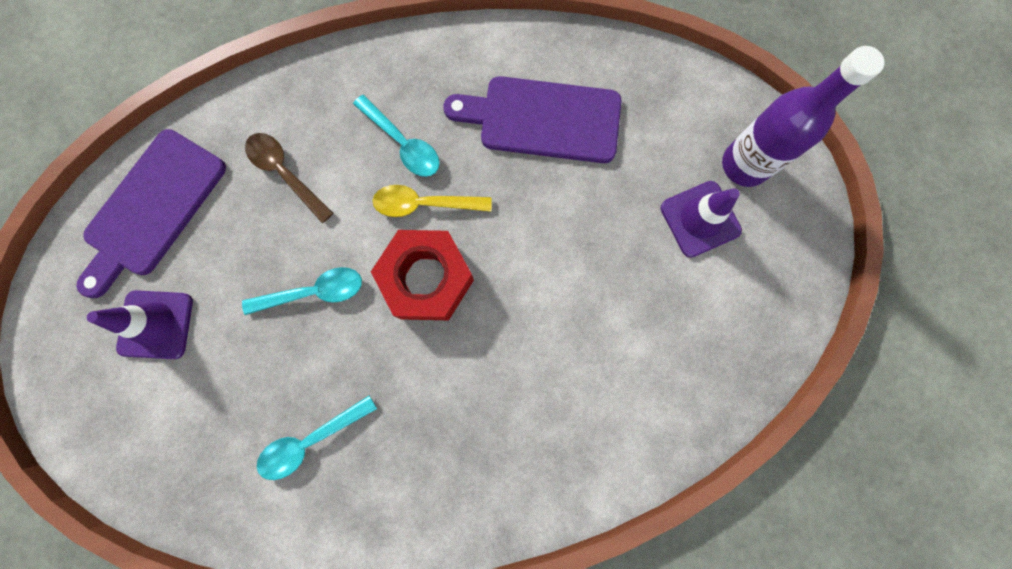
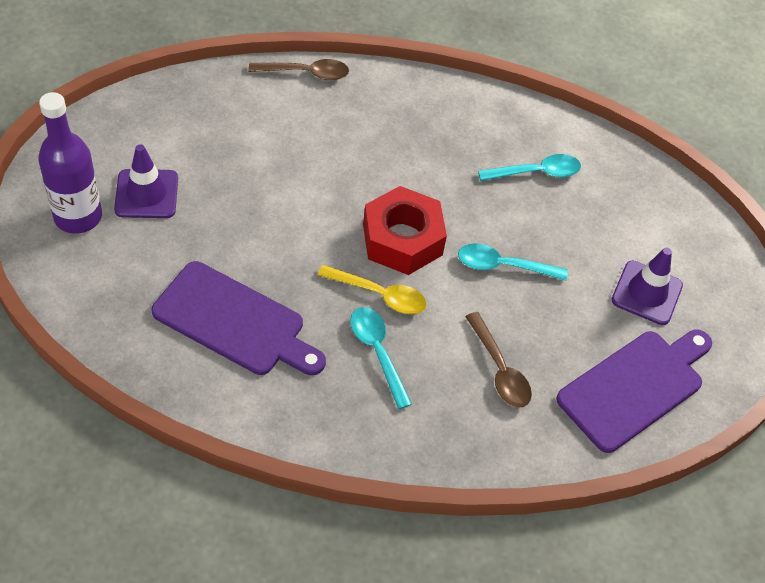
camera: 165 degrees left, 25 degrees down
(630, 471) = (306, 73): none -> brown spoon

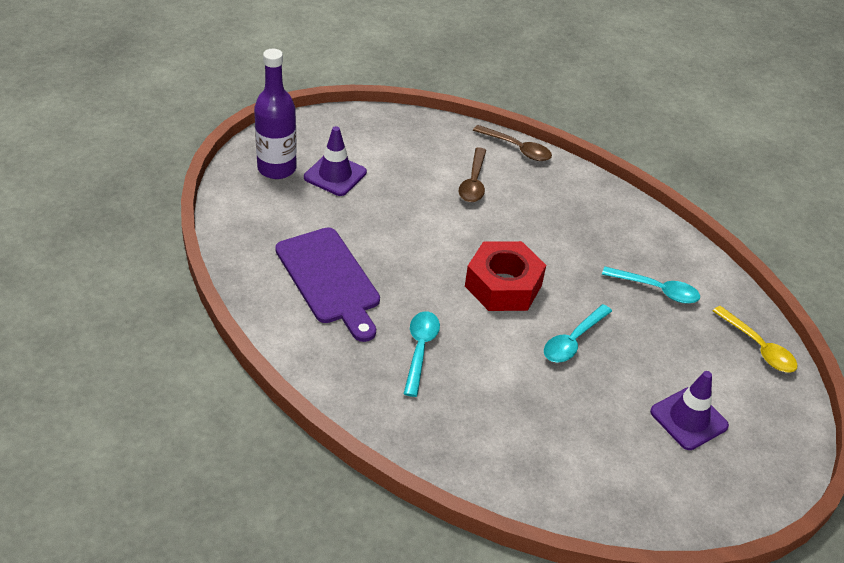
camera: 35 degrees right, 10 degrees down
(379, 295) = (454, 313): yellow spoon -> yellow spoon (758, 347)
(499, 369) = (510, 409): brown spoon -> brown spoon (473, 182)
(503, 266) = (573, 340): turquoise spoon -> turquoise spoon turned 90 degrees counterclockwise
(635, 387) = (621, 481): purple cutting board -> none

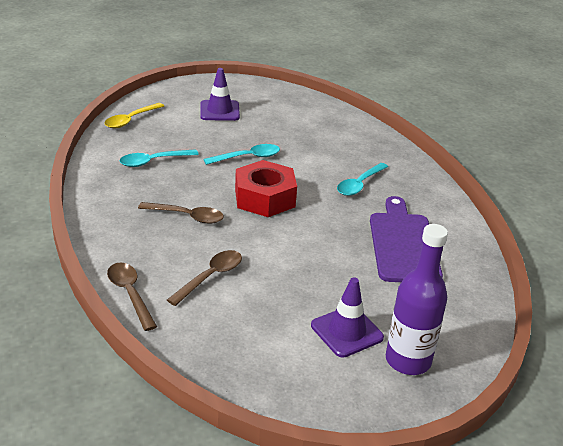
camera: 150 degrees left, 10 degrees down
(551, 233) = (187, 216): none -> brown spoon
(656, 290) = (153, 161): turquoise spoon -> turquoise spoon turned 75 degrees counterclockwise
(758, 347) = (131, 120): yellow spoon -> yellow spoon turned 135 degrees counterclockwise

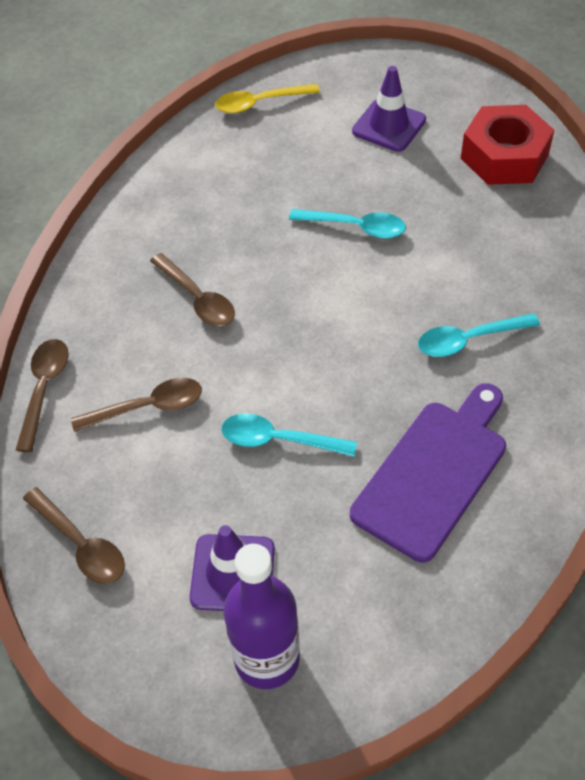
camera: 40 degrees right, 20 degrees up
(153, 161) = (231, 188): turquoise spoon -> turquoise spoon (279, 440)
(239, 359) = (81, 544): none -> brown spoon
(265, 198) = (317, 308): red nut -> red nut (504, 156)

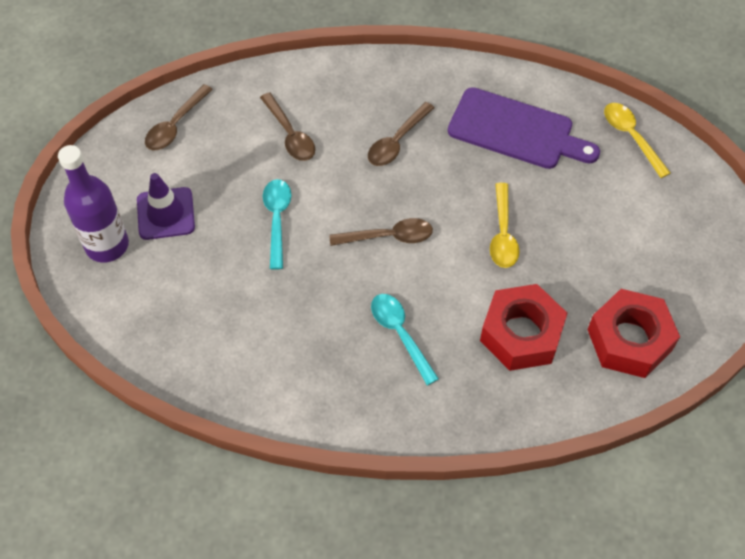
camera: 75 degrees right, 5 degrees up
(44, 389) = (293, 72): brown spoon -> brown spoon (388, 236)
(355, 227) = (503, 234): turquoise spoon -> yellow spoon
(389, 126) = (638, 240): purple traffic cone -> none
(434, 473) = (266, 325): purple cutting board -> purple cutting board (516, 131)
(485, 236) = (521, 334): none -> red nut

